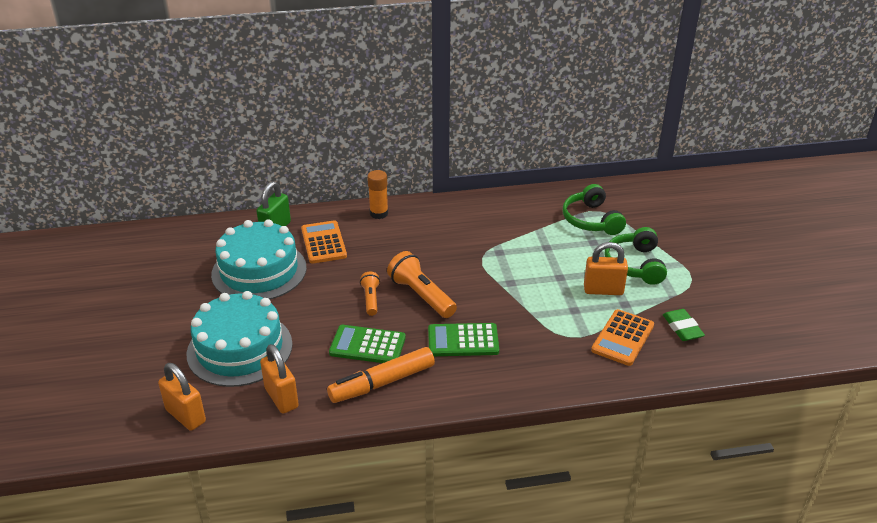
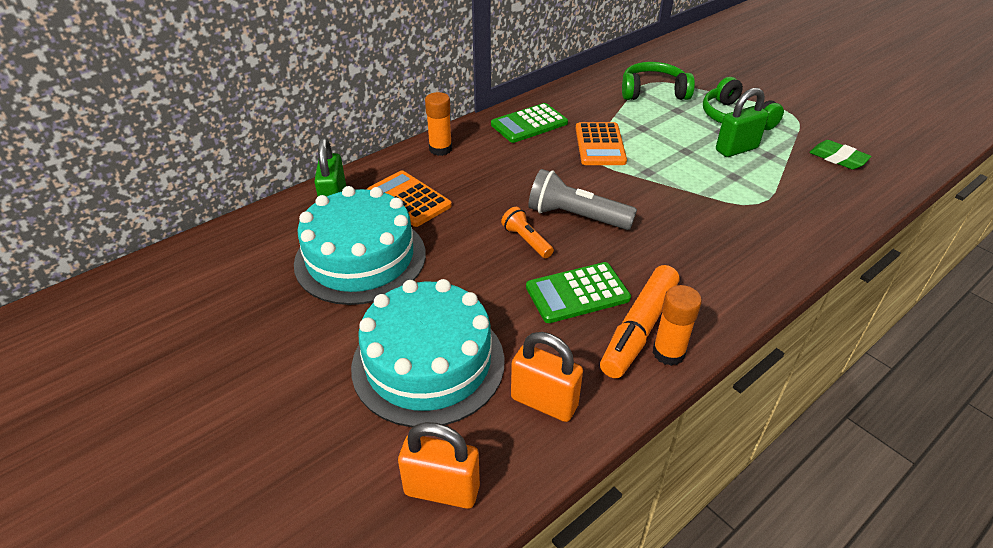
camera: 30 degrees left, 5 degrees up
(384, 404) = (668, 353): none -> orange glue stick
(421, 295) = (576, 217): orange flashlight -> grey flashlight
(463, 341) = (669, 246): green calculator -> green calculator (529, 124)
(591, 220) = (653, 92): green headphones -> green headphones turned 135 degrees clockwise
(603, 290) = (736, 149): orange padlock -> green padlock
(623, 338) = (804, 186): orange calculator -> orange calculator (600, 145)

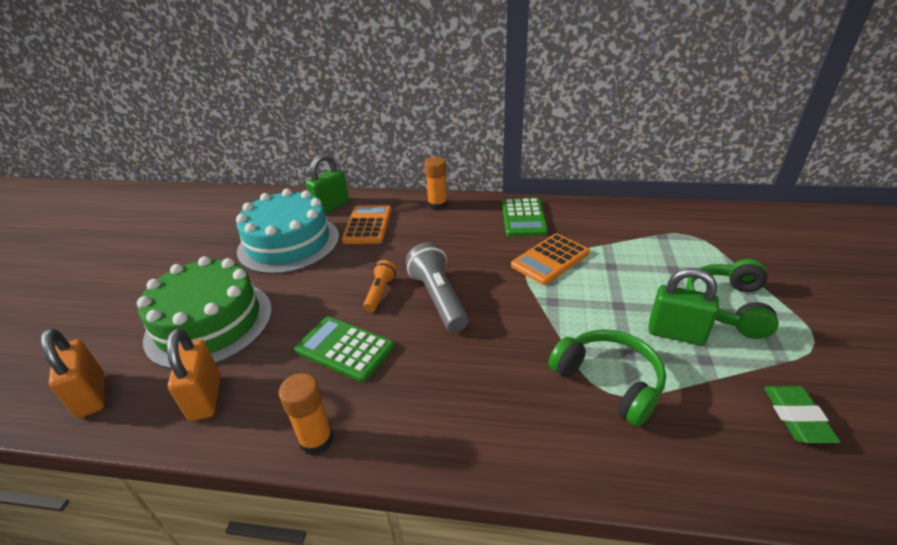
camera: 50 degrees right, 5 degrees down
(428, 363) = (209, 323): turquoise cake -> green cake
(529, 124) = (523, 218): green calculator -> green calculator turned 105 degrees counterclockwise
(639, 329) = (332, 405): orange marker -> none
(653, 92) = (676, 243): green headphones -> green headphones (609, 381)

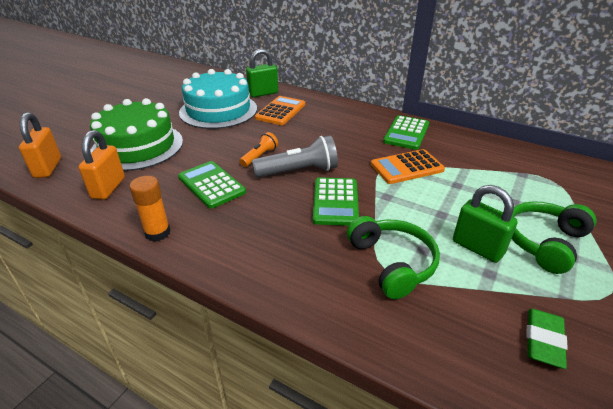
camera: 20 degrees right, 0 degrees up
(437, 205) = (342, 109): orange glue stick -> none
(438, 298) = (299, 171): grey flashlight -> grey flashlight turned 75 degrees clockwise
(503, 325) = (335, 202): none -> green calculator

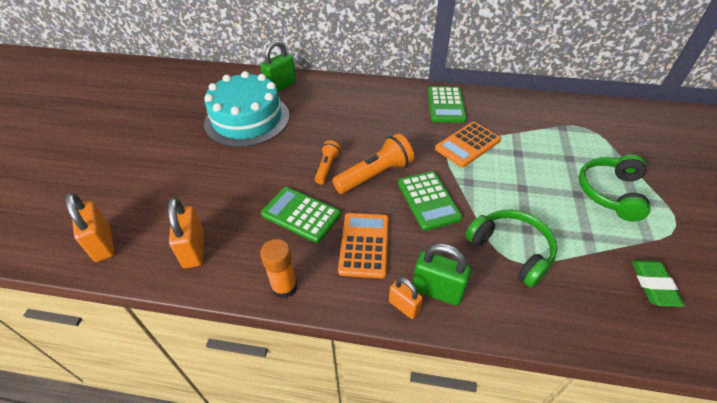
camera: 20 degrees left, 10 degrees up
(137, 146) = (189, 188): green cake -> none
(250, 278) = (404, 306): none -> orange padlock
(280, 111) = (313, 106): orange calculator -> orange calculator (364, 245)
(299, 171) = (375, 175): grey flashlight -> orange flashlight
(477, 248) = (566, 214): green padlock -> green padlock (437, 290)

